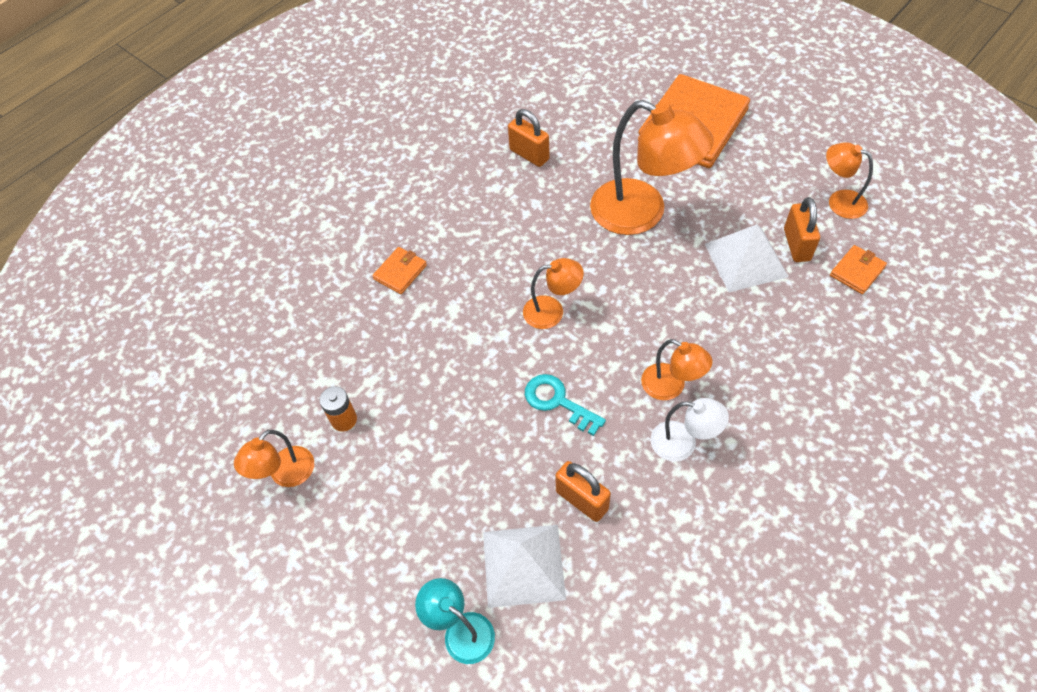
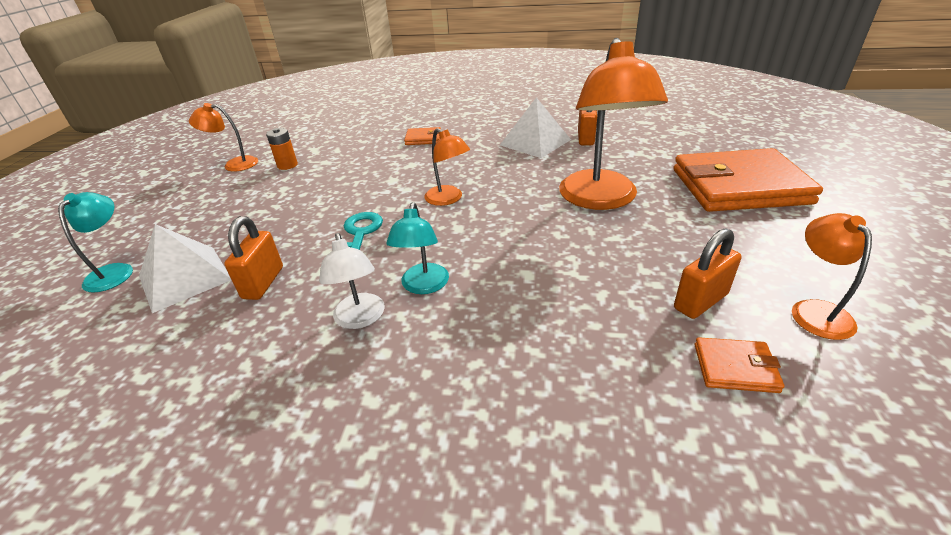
camera: 55 degrees right, 20 degrees down
(671, 387) = (423, 286): orange lamp -> turquoise lamp
(746, 260) = (630, 274): white pyramid -> white pyramid (535, 142)

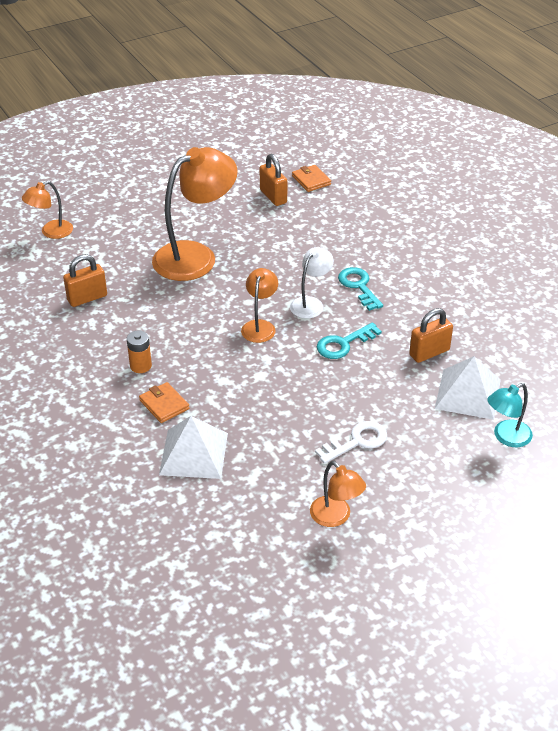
camera: 130 degrees left, 5 degrees up
(262, 195) = (357, 442): none -> white key
(287, 165) = (299, 470): orange battery -> orange battery (140, 366)
(360, 319) = (406, 294): white lamp -> white lamp (311, 303)
(423, 286) = (359, 286): turquoise lamp -> turquoise key
(535, 142) = (117, 324): white pyramid -> white pyramid (194, 453)
(700, 301) = (273, 196): orange padlock -> orange padlock turned 45 degrees clockwise
(739, 186) = (126, 207): orange wallet -> none
(815, 310) = (248, 167): orange lamp -> orange lamp (51, 232)

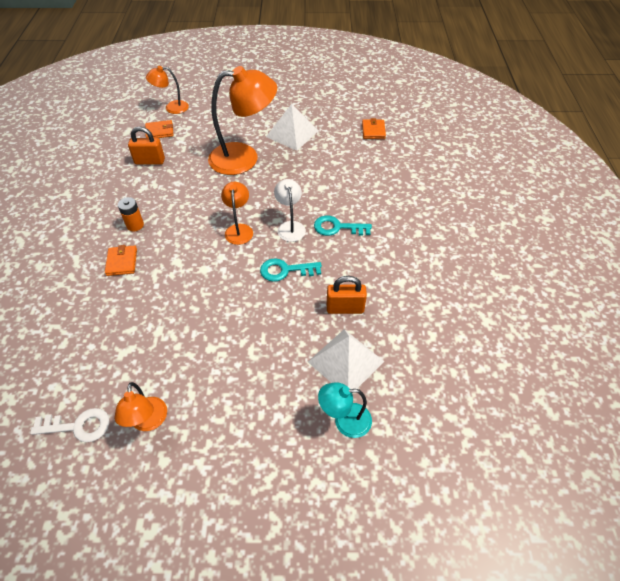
camera: 30 degrees right, 10 degrees up
(64, 263) = (159, 131): none -> orange wallet
(194, 453) = (104, 311): white pyramid -> white pyramid (292, 133)
(260, 326) = (239, 229): orange lamp -> orange lamp turned 45 degrees counterclockwise
(273, 196) = (335, 133): orange padlock -> none
(311, 303) = (290, 226): white lamp -> white lamp turned 75 degrees counterclockwise
(357, 442) = (222, 361): white key -> white key (78, 426)
(359, 286) = (337, 227): turquoise key -> turquoise key turned 90 degrees counterclockwise

